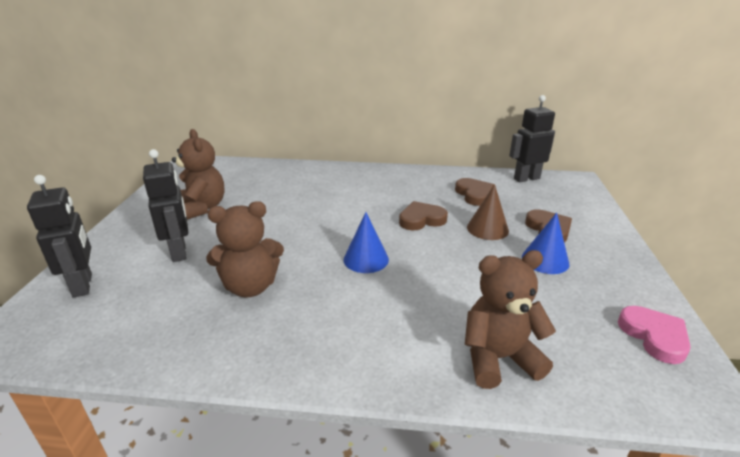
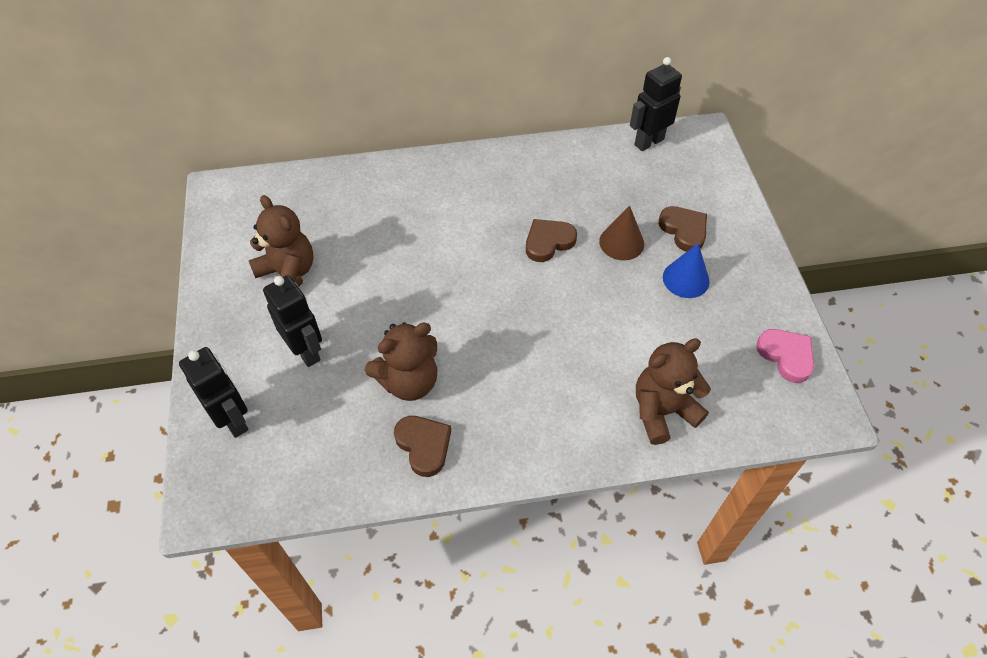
camera: 15 degrees left, 25 degrees up
(366, 259) = (509, 317): blue cone -> none
(474, 194) = (595, 185): brown heart -> brown heart (424, 445)

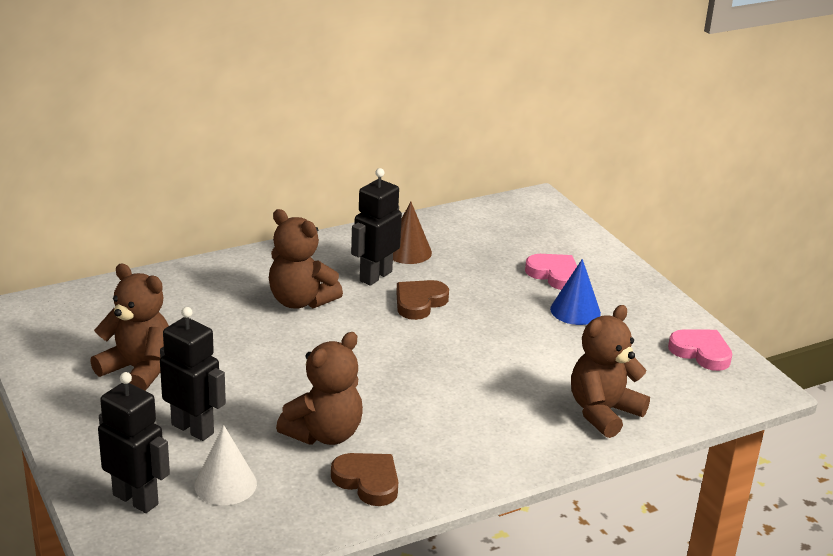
camera: 20 degrees left, 25 degrees down
(308, 420) = (225, 484): none -> white cone
(447, 221) = (300, 301): none -> brown teddy bear
(621, 242) = (496, 292): brown cone -> brown cone (408, 251)
(648, 142) = (484, 213): black robot -> black robot (375, 276)
(684, 230) = (554, 275): brown heart -> pink heart

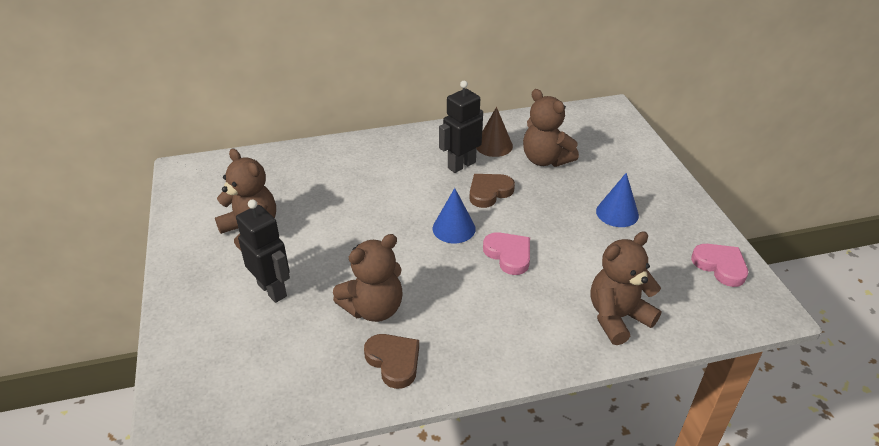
camera: 15 degrees right, 10 degrees up
(136, 499) = (203, 352): black robot -> none
(225, 484) = (278, 347): white cone -> none
(300, 301) = (396, 181): brown teddy bear -> brown teddy bear (545, 160)
(390, 344) = (454, 228): none -> blue cone
(554, 275) = (608, 177): pink heart -> pink heart (508, 255)

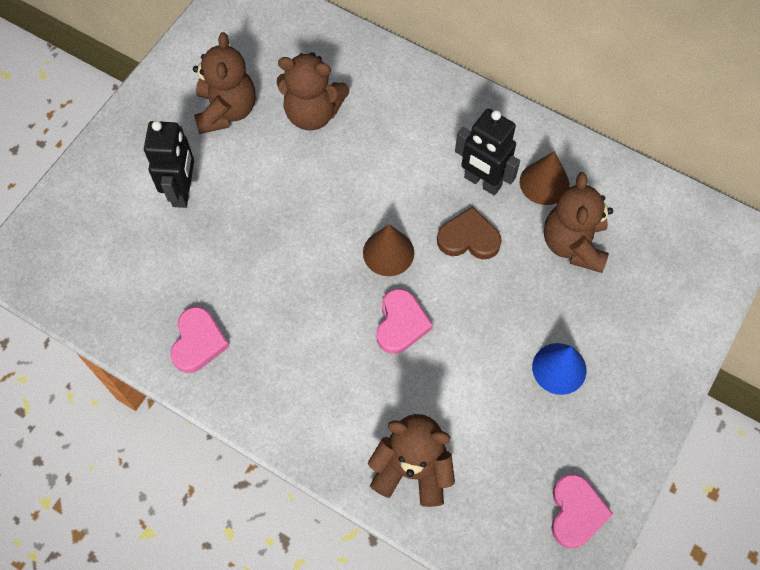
camera: 45 degrees right, 25 degrees up
(374, 308) = (235, 278): brown teddy bear -> brown teddy bear (312, 113)
(394, 361) = (198, 342): brown heart -> pink heart
(454, 228) = (388, 252): blue cone -> brown cone
(461, 165) = (482, 182): black robot -> black robot turned 150 degrees counterclockwise

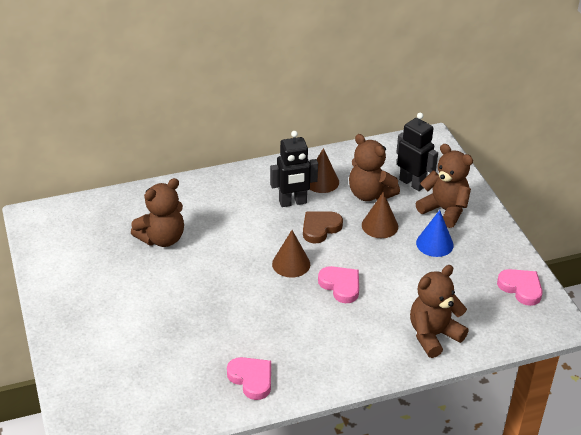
camera: 50 degrees left, 25 degrees down
(183, 191) = (140, 325): black robot -> black robot (412, 183)
(226, 111) = (110, 272): brown teddy bear -> brown teddy bear (444, 210)
(532, 292) = (380, 226): none -> brown cone

